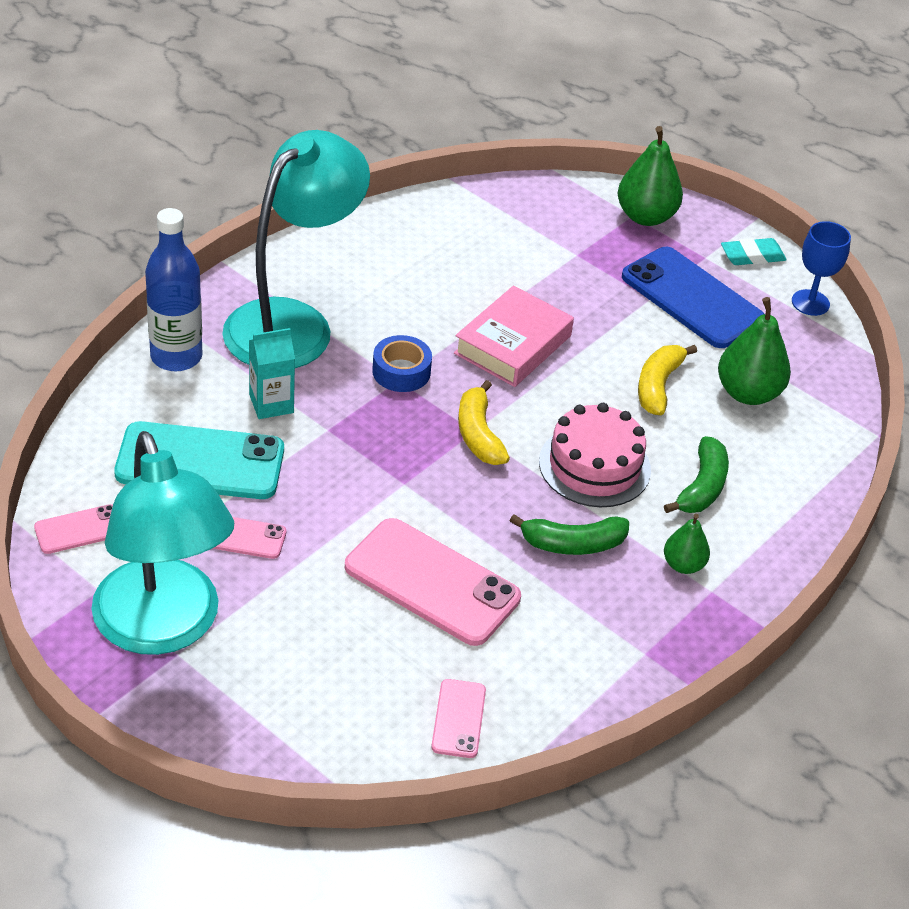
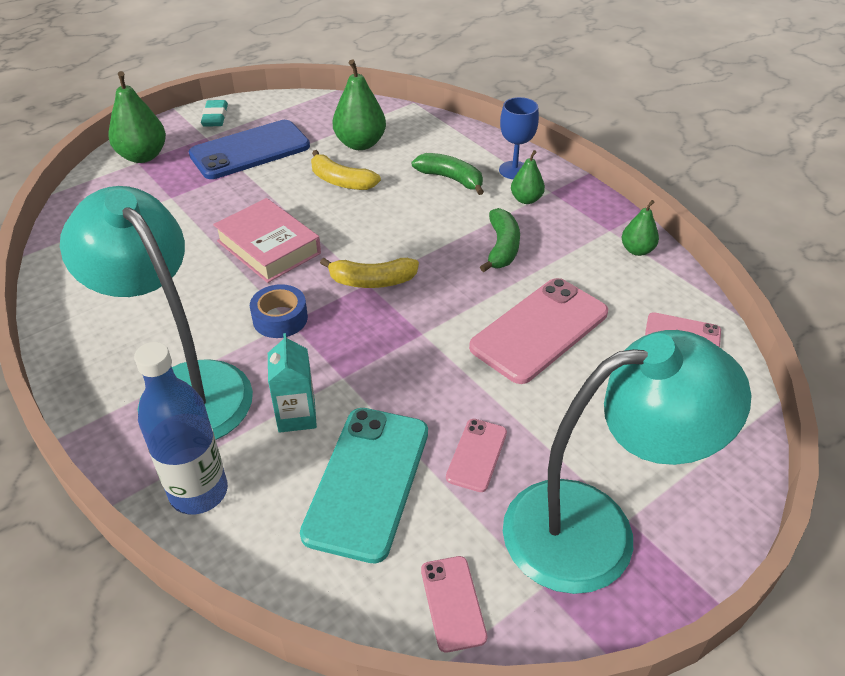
camera: 75 degrees left, 0 degrees up
(594, 466) = (420, 225): pink cake -> none
(609, 681) = (637, 250): none -> green pear
(810, 303) = (276, 103): blue goblet -> blue goblet (514, 170)

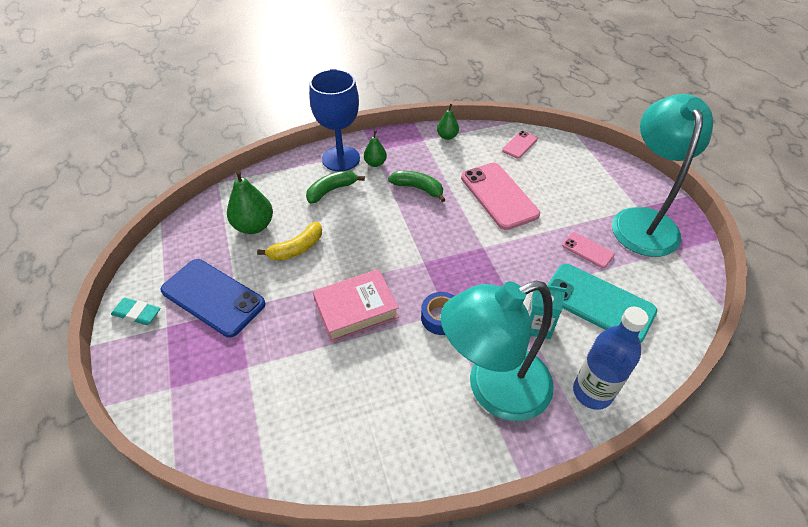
camera: 70 degrees left, 5 degrees up
(143, 156) = (163, 382): green pear -> none
(250, 150) = (213, 297): blue phone -> blue phone turned 45 degrees counterclockwise
(372, 281) = (423, 258): yellow banana -> none
(453, 603) = (682, 287): pink phone -> none
(514, 170) = (341, 158): blue goblet -> blue goblet, size x1.71

